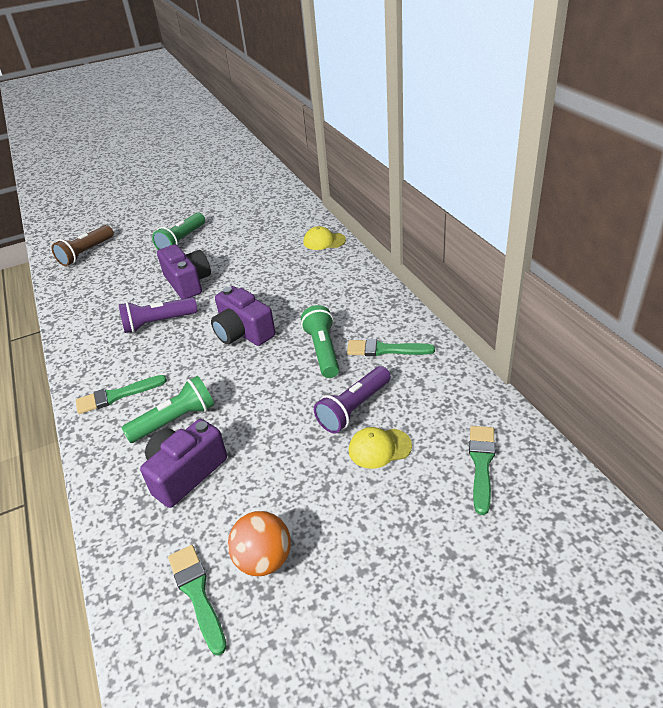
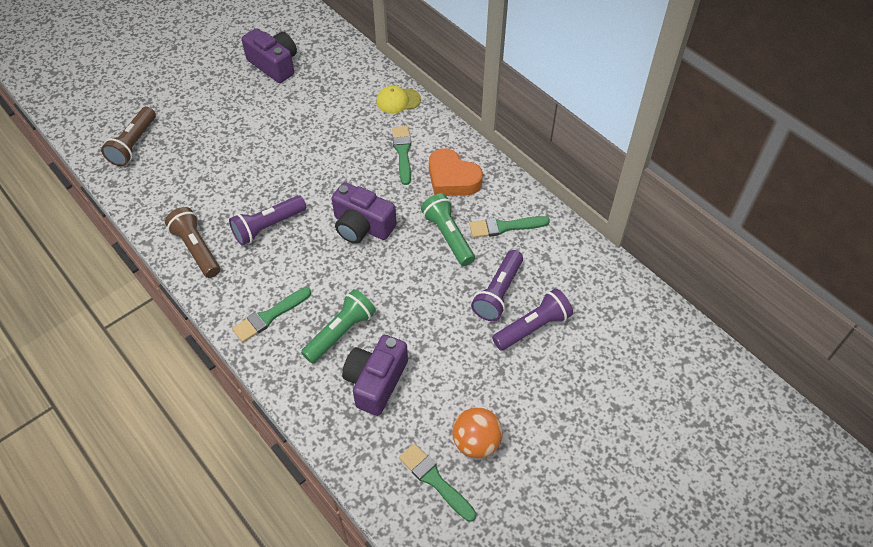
camera: 20 degrees left, 15 degrees up
(87, 332) = (197, 249): none -> brown flashlight
(182, 241) = (239, 115): green flashlight -> none
(188, 283) = (275, 172): purple camera -> purple camera (274, 65)
(348, 304) = (452, 179): none -> orange heart
(379, 448) = (533, 327): yellow cap -> purple flashlight
(481, 464) = (618, 327): green brush -> green brush (403, 152)

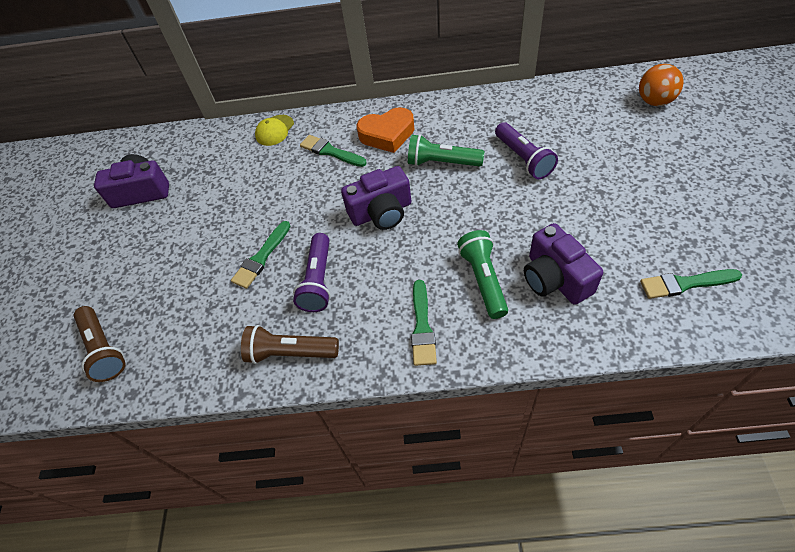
camera: 45 degrees left, 0 degrees up
(476, 442) = (662, 238): orange ball -> orange ball (654, 101)
(505, 227) = (463, 126): green brush -> green brush (261, 257)
(533, 327) = (572, 154): purple flashlight -> none

